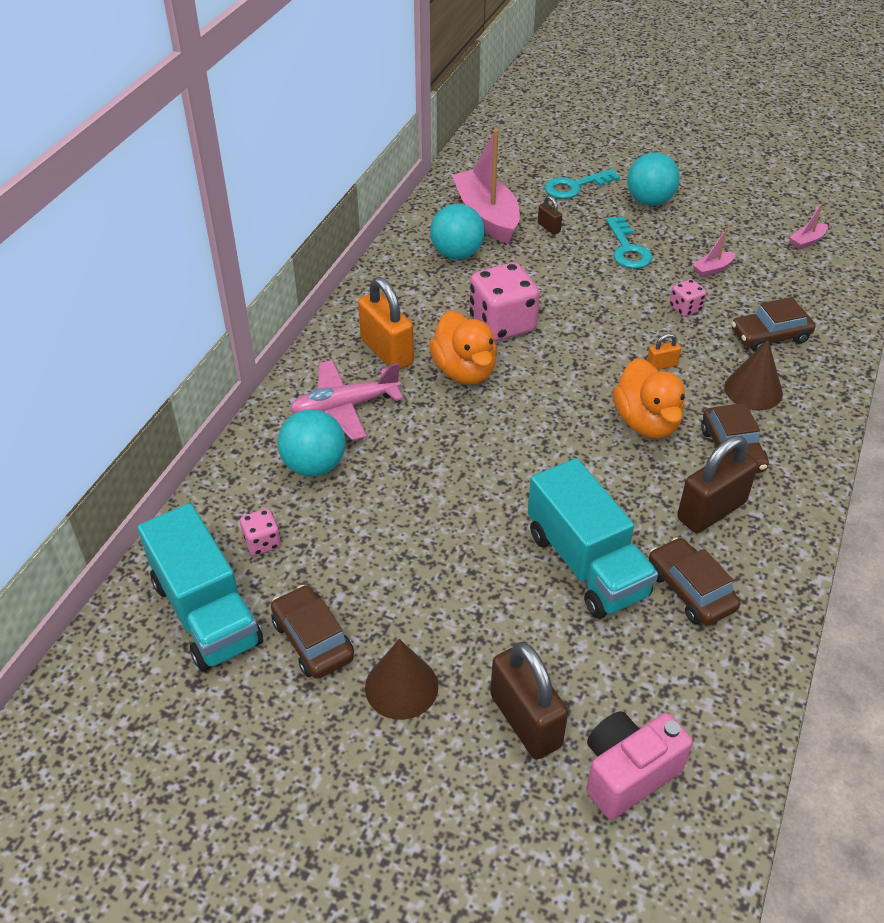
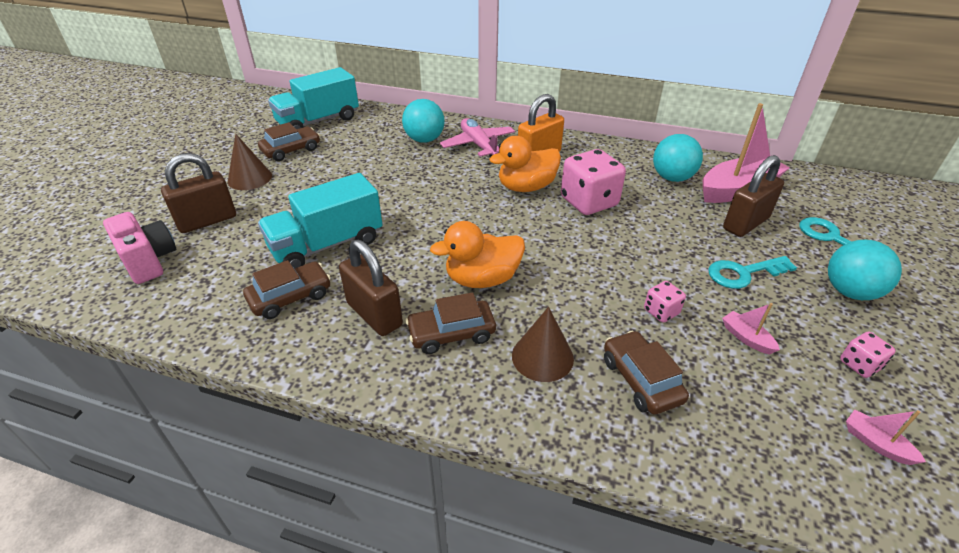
camera: 85 degrees right, 5 degrees down
(262, 543) = (364, 130): pink dice -> pink dice (859, 365)
(548, 227) = (745, 223): brown padlock -> brown padlock, size x2.16
(661, 365) = (563, 291): orange padlock -> none

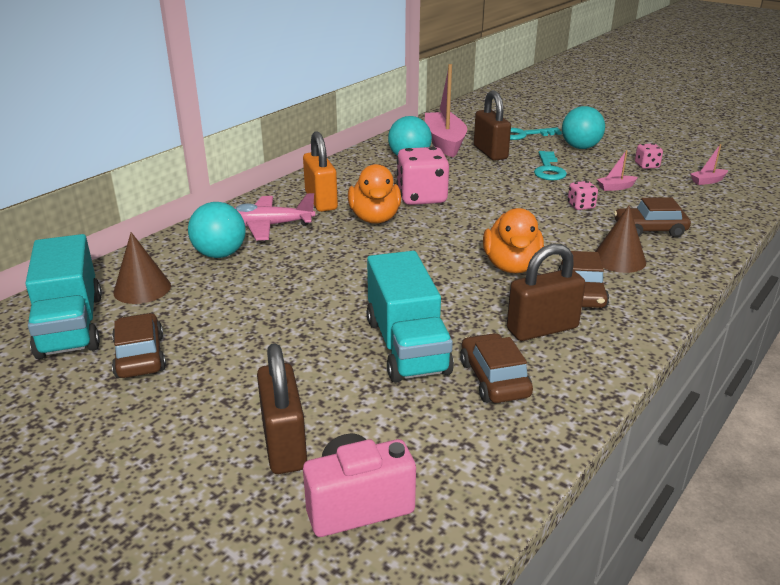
camera: 70 degrees left, 10 degrees down
(250, 178) = (190, 400): brown cone -> brown cone (142, 289)

